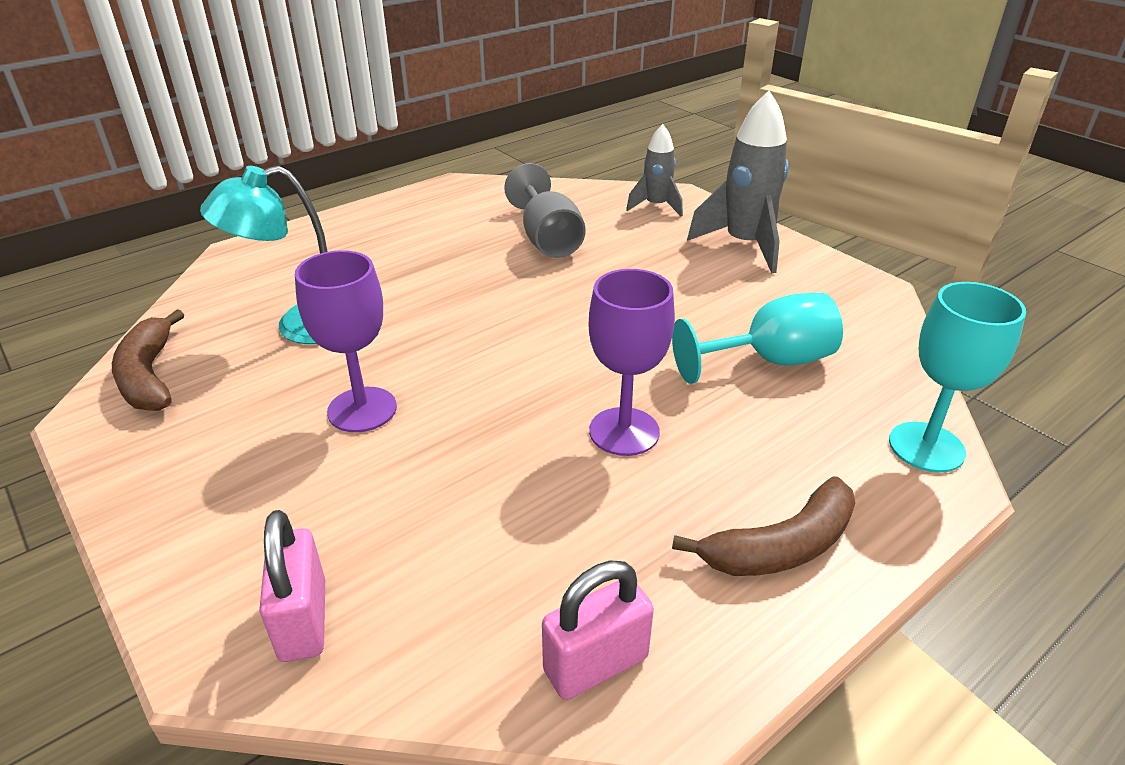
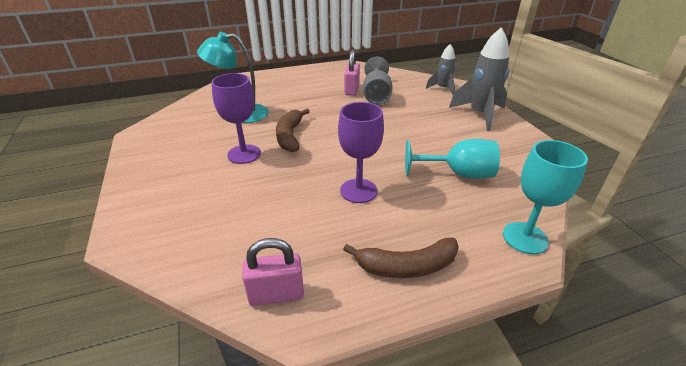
camera: 20 degrees right, 0 degrees up
(149, 375) = (169, 122): brown banana -> brown banana (290, 136)
(303, 620) = (164, 236): pink padlock -> pink padlock (351, 90)

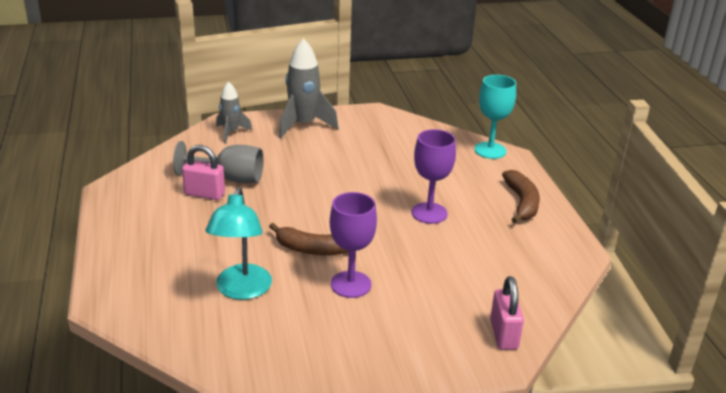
camera: 85 degrees left, 5 degrees down
(276, 294) = (555, 263): pink padlock -> pink padlock (503, 335)
(458, 174) = (408, 159): turquoise goblet -> none

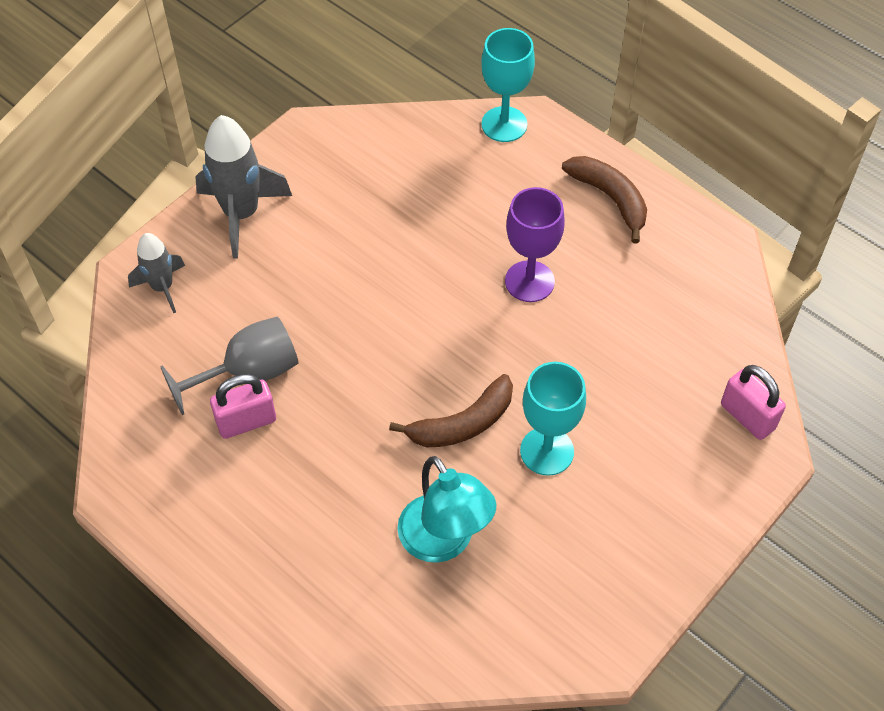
camera: 35 degrees left, 25 degrees up
(351, 284) = (547, 451): purple goblet -> turquoise goblet

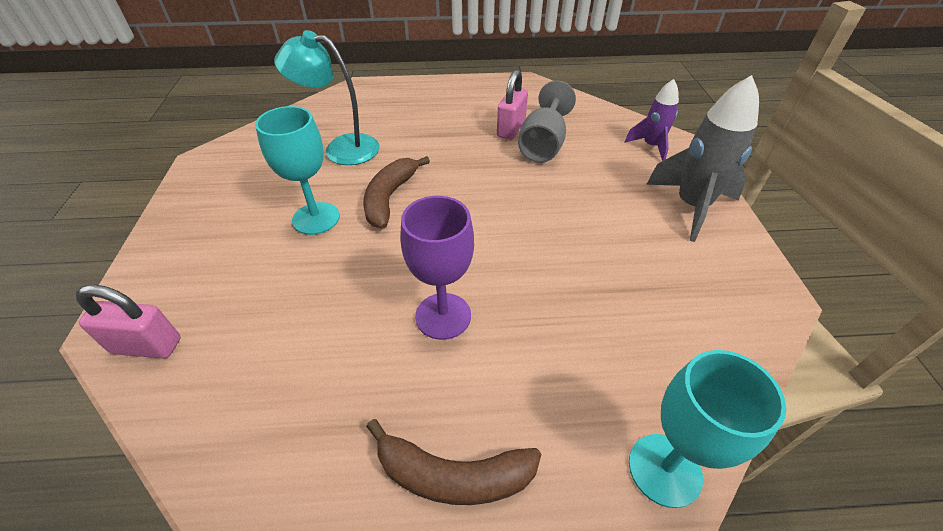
camera: 135 degrees right, 10 degrees down
(162, 287) = (651, 146): grey rocket -> purple rocket

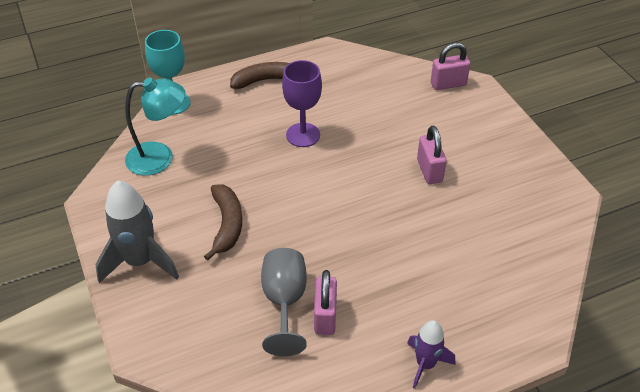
camera: 160 degrees right, 0 degrees up
(316, 218) = (429, 171): turquoise goblet -> pink padlock
(341, 148) = (471, 240): turquoise lamp -> turquoise lamp (160, 158)
(390, 197) = (389, 202): brown banana -> brown banana (227, 225)
(651, 146) = (172, 332): purple rocket -> purple rocket (425, 364)

